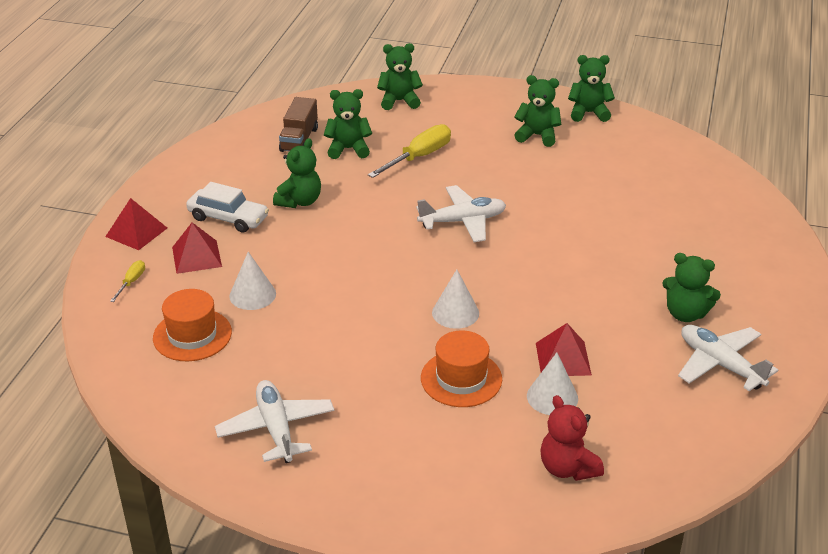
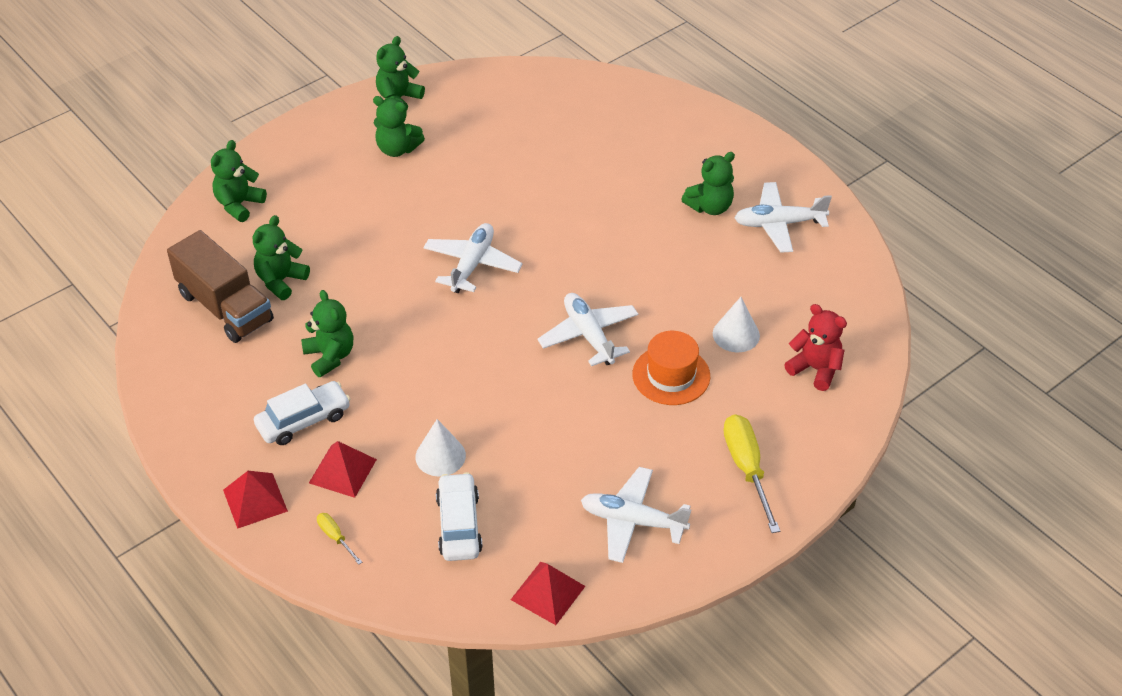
camera: 55 degrees left, 10 degrees up
(192, 335) = (459, 525): orange hat -> white car
(299, 140) = (225, 307): brown truck -> brown truck, size x1.52
(419, 157) = (346, 240): yellow screwdriver -> yellow screwdriver (747, 468)
(455, 313) = (589, 335): white cone -> white plane
(537, 136) = (397, 149): green teddy bear -> green teddy bear turned 120 degrees counterclockwise
(563, 358) = (699, 304): red pyramid -> red pyramid (547, 593)
(567, 468) = (815, 369): red teddy bear -> red teddy bear turned 150 degrees counterclockwise

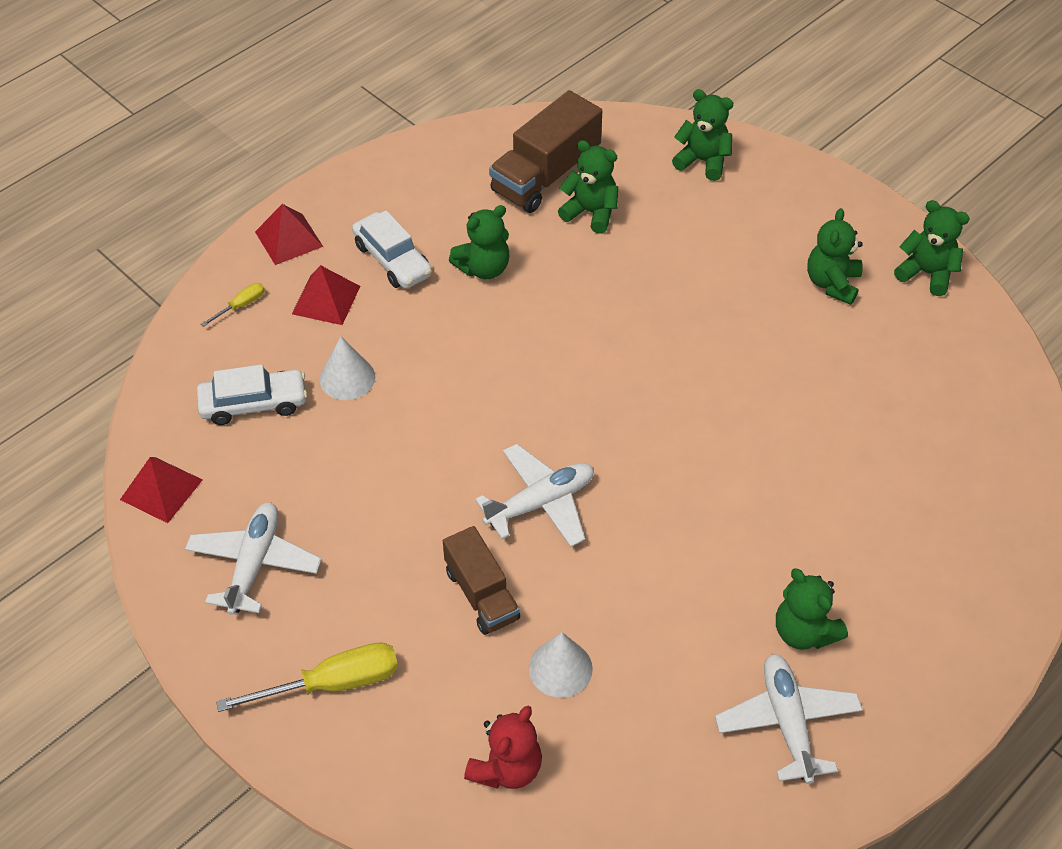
camera: 85 degrees right, 5 degrees up
(472, 264) = (644, 376): white plane -> none
(671, 375) = (481, 594): orange hat -> brown truck

